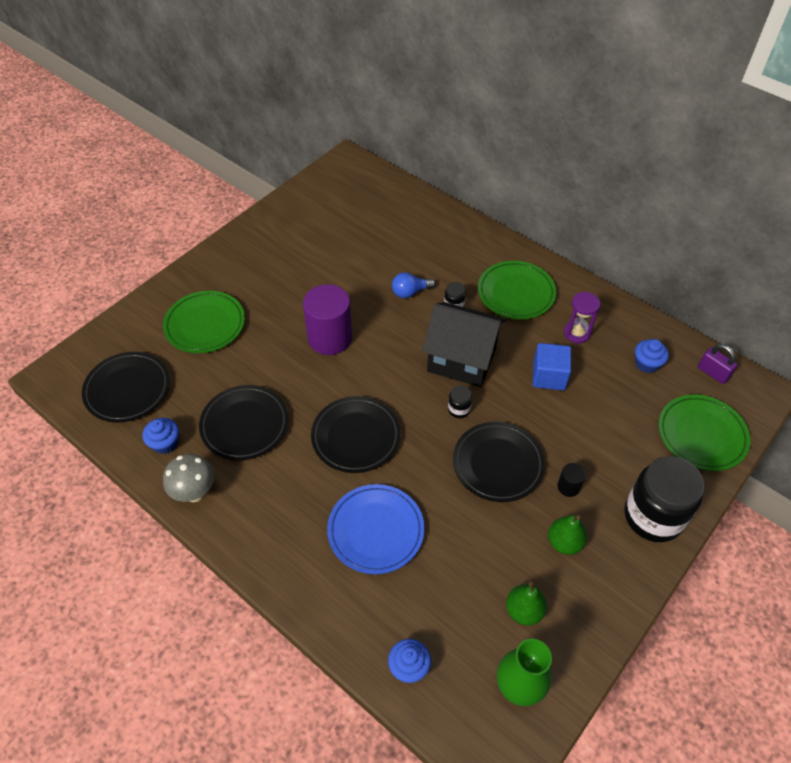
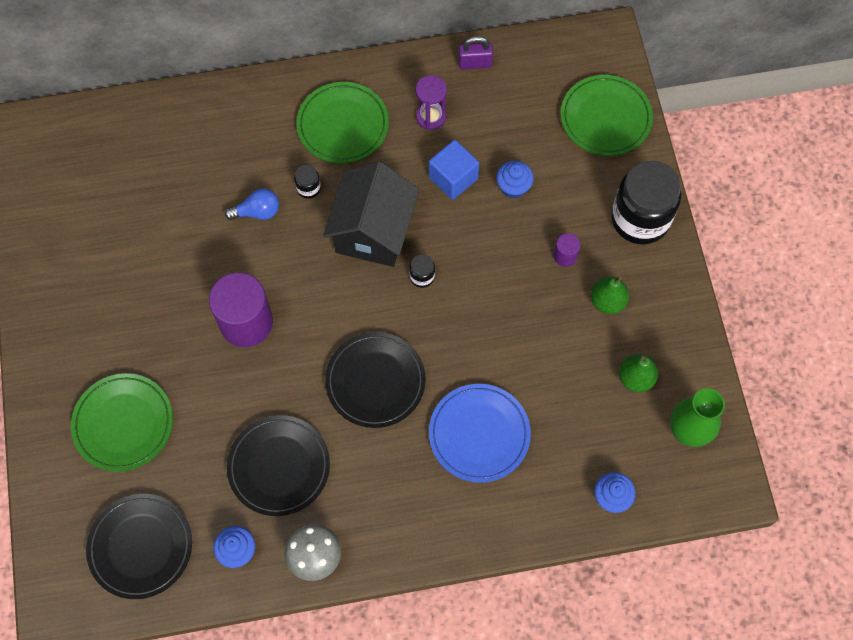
camera: 50 degrees left, 15 degrees up
(410, 292) = (257, 212): blue light bulb -> blue light bulb turned 120 degrees counterclockwise
(461, 359) = (373, 232): black house -> black house turned 45 degrees counterclockwise
(498, 464) = (500, 290): black plate -> none
(568, 486) = (565, 256): black cylinder -> purple cylinder
(646, 364) = (509, 93): blue cupcake -> blue cupcake (513, 187)
(713, 373) = (561, 54): purple padlock -> purple padlock (475, 63)

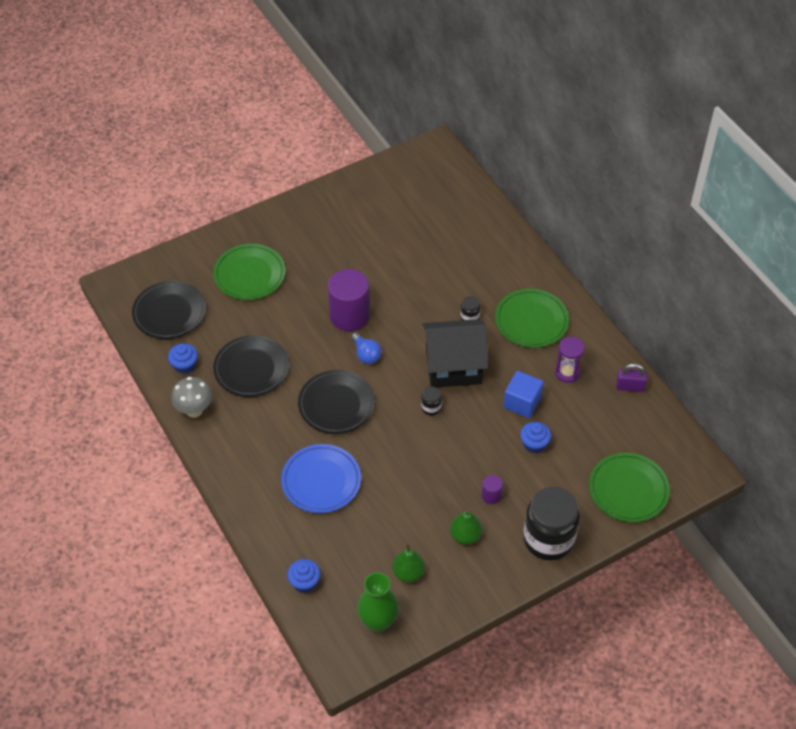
camera: 70 degrees right, 15 degrees down
(257, 212) = (436, 294): blue light bulb -> blue light bulb (366, 354)
(475, 63) = (630, 387): purple padlock -> purple padlock turned 60 degrees counterclockwise

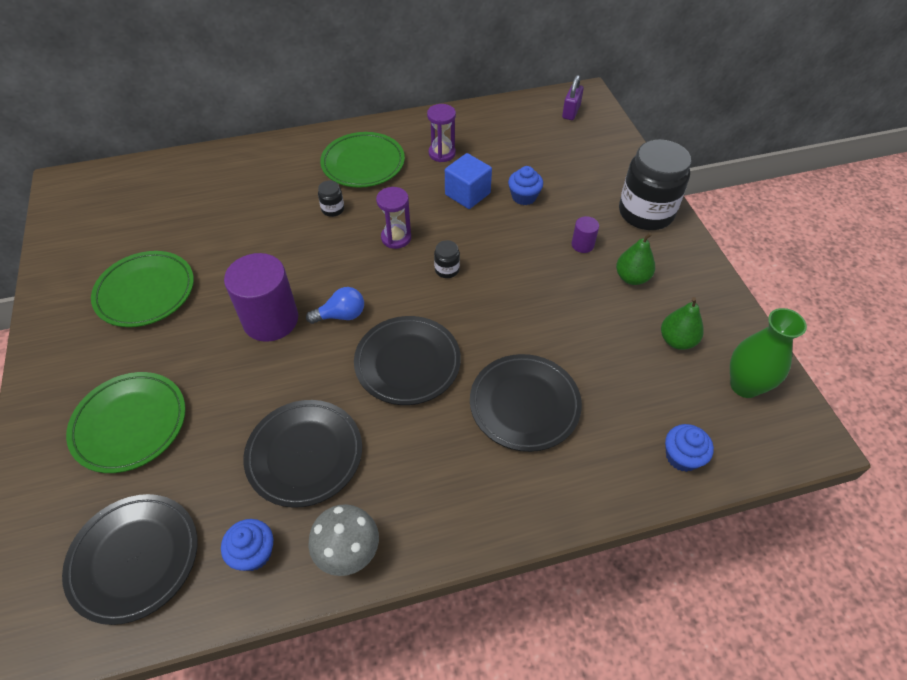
camera: 75 degrees left, 0 degrees up
(321, 481) = (524, 405): blue plate -> black plate
(453, 366) = (396, 238): black house -> purple hourglass
(628, 490) = (596, 145): green plate -> green plate (145, 292)
(630, 387) = (476, 117): purple padlock -> purple padlock (571, 112)

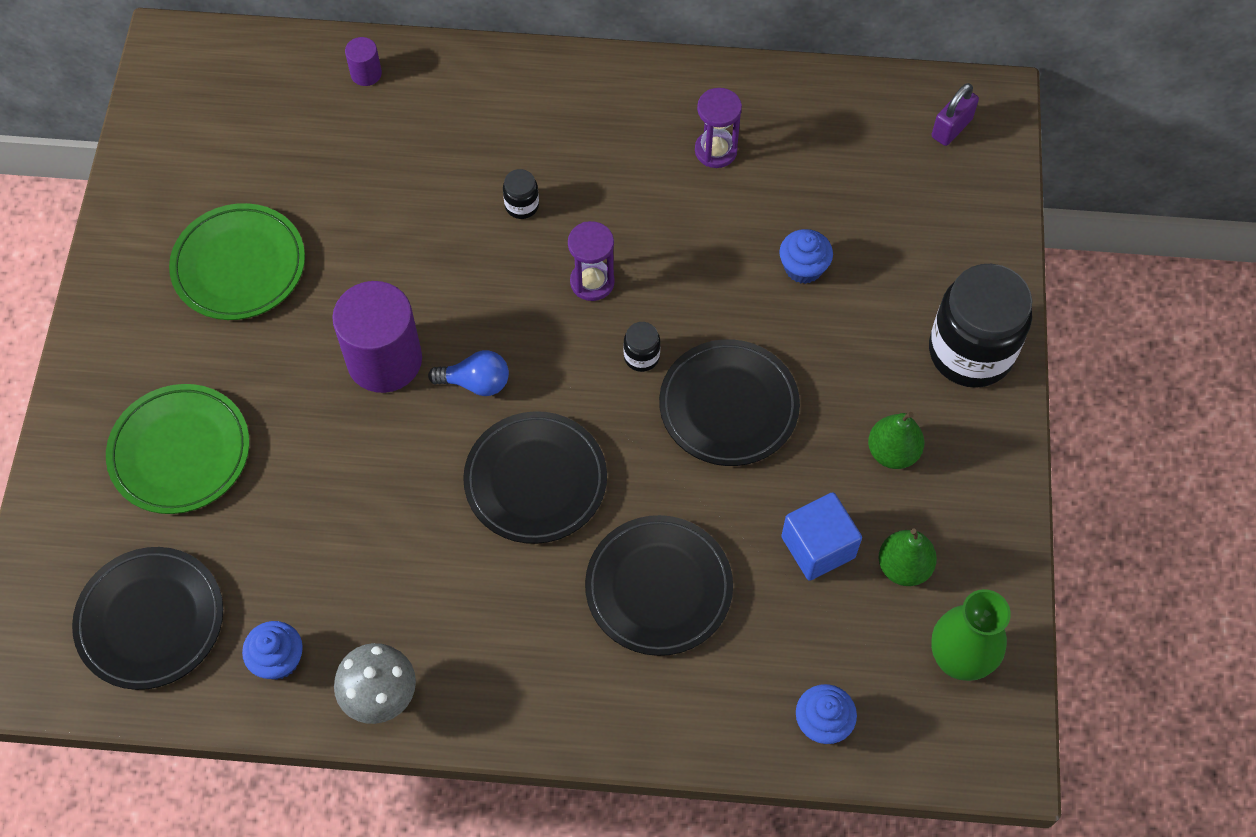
camera: 20 degrees right, 10 degrees up
(304, 455) = (369, 561): black plate -> black plate (728, 406)
(363, 163) = (593, 135): green plate -> none
(467, 194) = (723, 237): blue cube -> blue cube (818, 547)
(582, 244) = (849, 376): purple cylinder -> purple cylinder (366, 73)

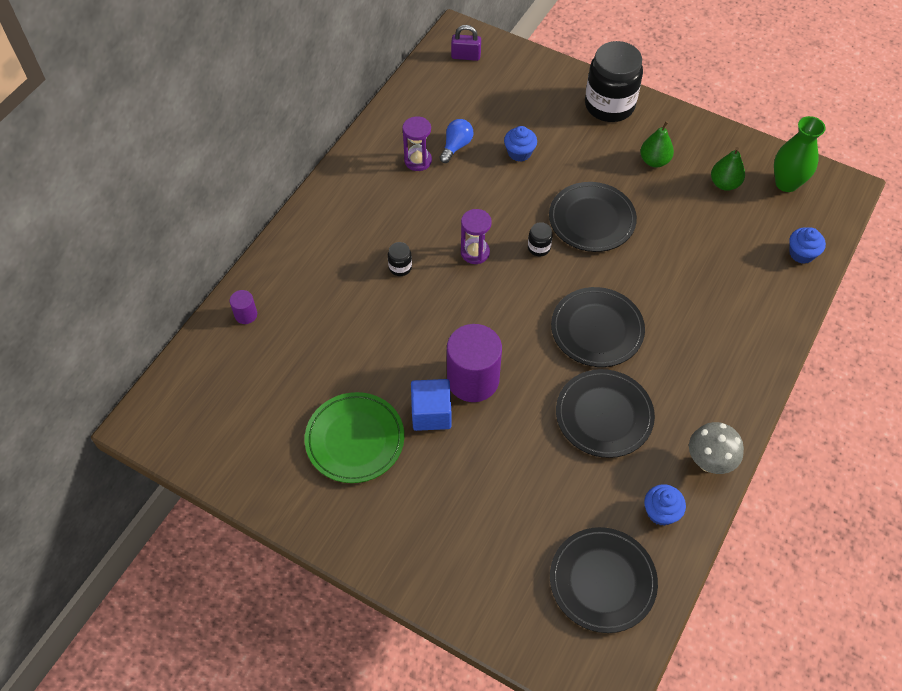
camera: 65 degrees left, 5 degrees down
(180, 452) = (483, 523): green plate -> none
(476, 382) = (514, 336): blue light bulb -> blue light bulb (456, 146)
(658, 588) = (692, 296): black plate -> black plate (604, 415)
(818, 547) = (697, 215): blue cube -> blue cube (431, 413)
(951, 128) = (466, 56): purple padlock -> purple padlock turned 60 degrees counterclockwise

